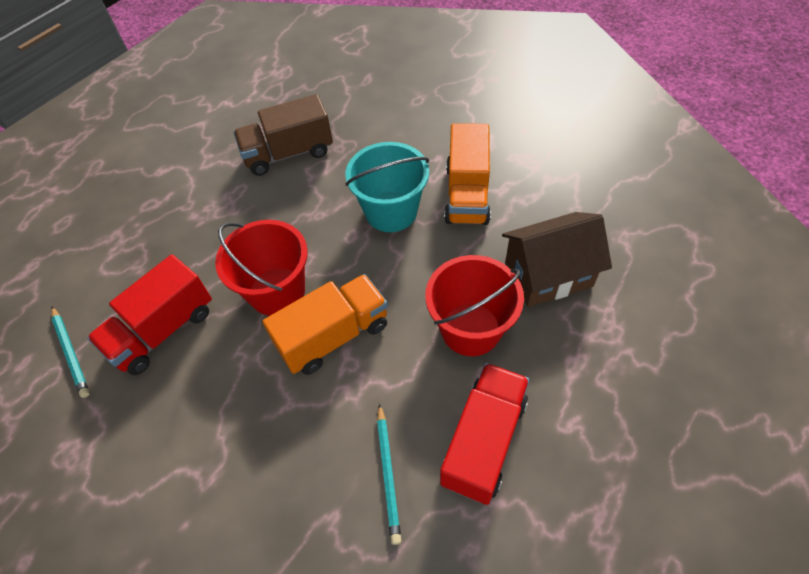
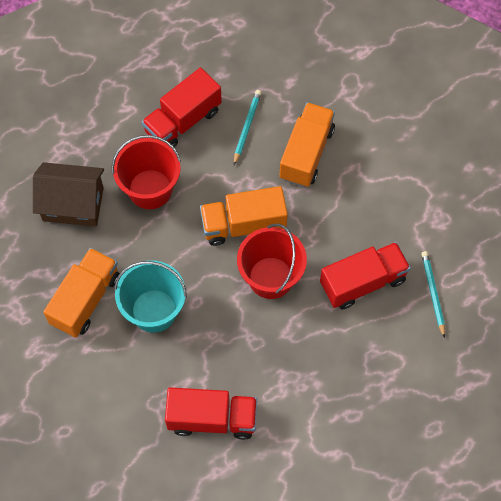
camera: 160 degrees left, 10 degrees up
(285, 470) = (306, 153): none -> orange truck
(288, 153) = (212, 419): brown truck -> red truck

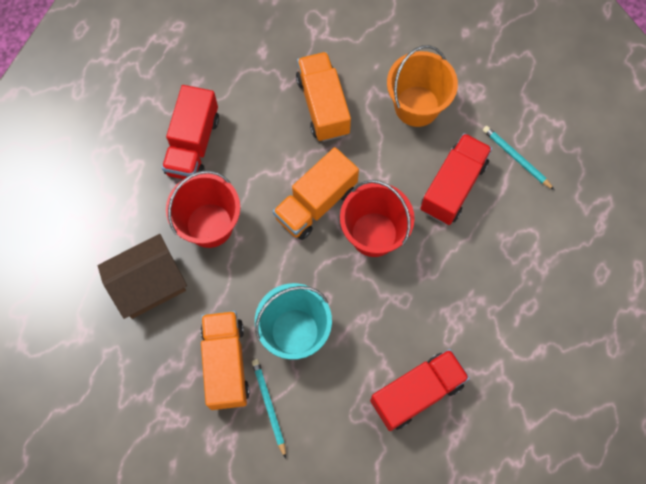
camera: 35 degrees left, 5 degrees up
(247, 127) = (254, 115): turquoise pencil -> turquoise pencil (269, 406)
(382, 201) = (417, 106): none -> orange bucket

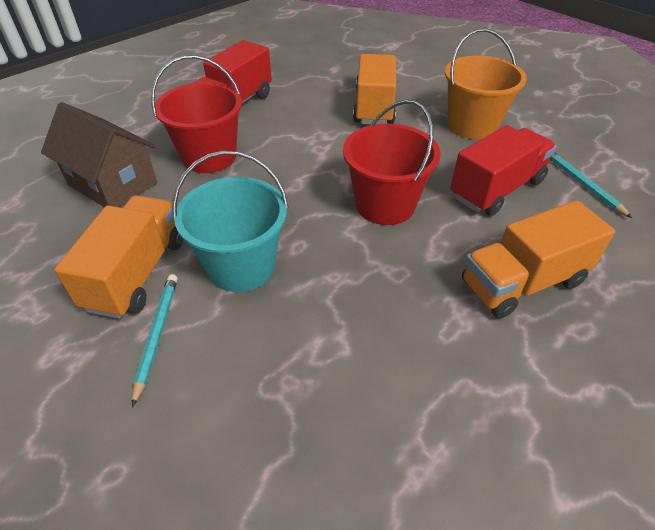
camera: 20 degrees right, 25 degrees down
(149, 284) = (112, 184): brown house -> brown house turned 45 degrees clockwise
(316, 203) = (331, 166): orange truck -> orange truck (522, 282)
(417, 393) = (375, 386): red truck -> none

